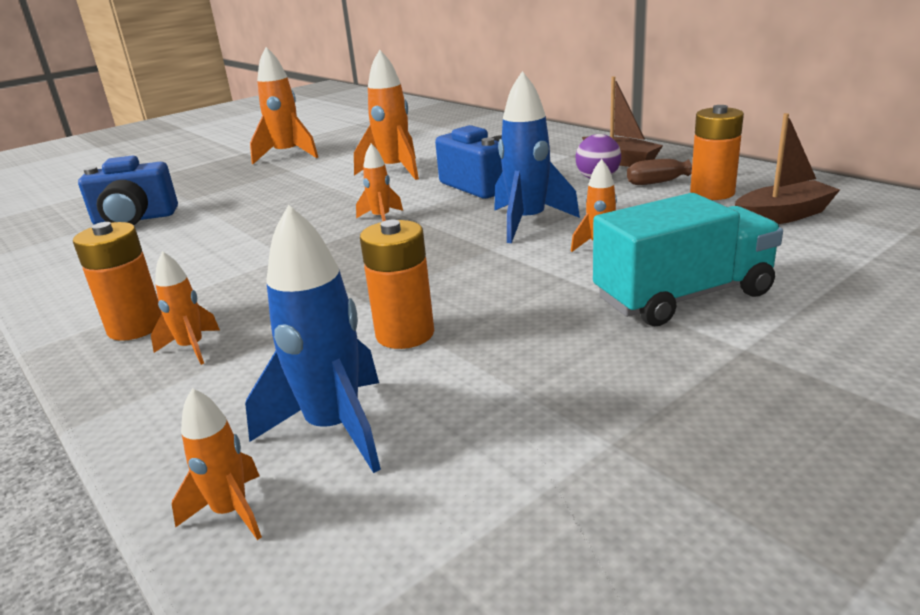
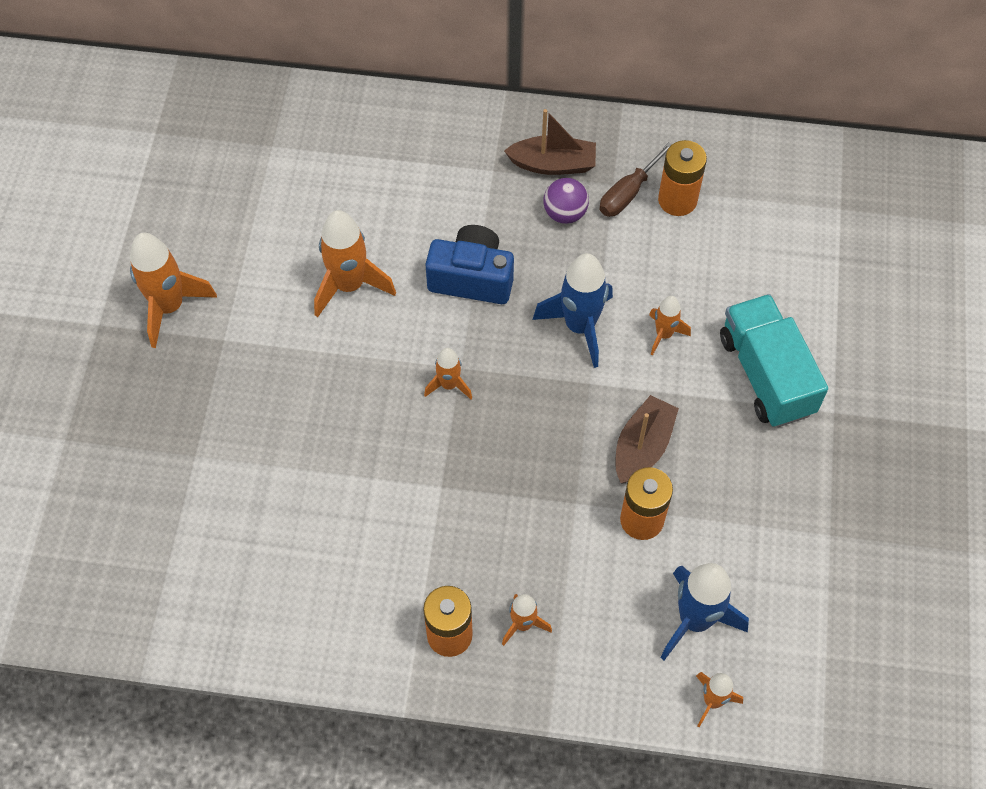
camera: 45 degrees left, 35 degrees up
(135, 219) = (197, 520): blue camera -> none
(683, 296) = (766, 374): turquoise truck -> turquoise truck turned 45 degrees counterclockwise
(782, 216) = (752, 220): brown boat -> brown boat (642, 447)

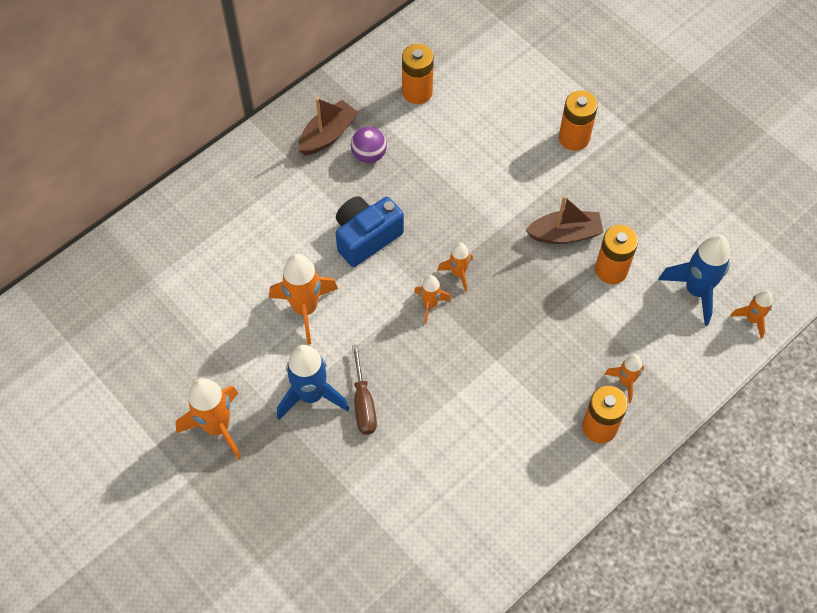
camera: 50 degrees left, 0 degrees up
(580, 326) = (455, 206): blue rocket -> blue rocket (311, 395)
(628, 193) = (387, 112): brown screwdriver -> brown screwdriver (363, 403)
(642, 447) = (565, 234): brown boat -> brown boat turned 105 degrees clockwise
(664, 334) = (501, 167): orange rocket -> orange rocket (458, 273)
(766, 374) = (574, 138): turquoise truck -> orange battery

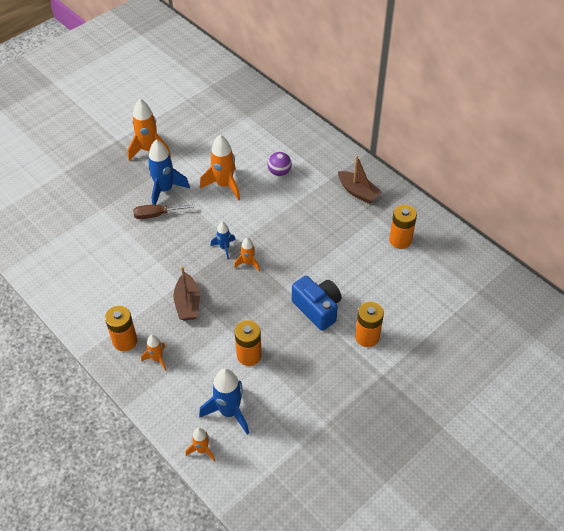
camera: 90 degrees right, 10 degrees down
(366, 237) = (277, 214): blue camera -> blue camera (317, 308)
(369, 155) = (343, 214): purple ball -> purple ball (279, 172)
(430, 305) = (224, 248): orange rocket -> blue rocket
(565, 234) = (280, 327): brown boat -> brown boat (187, 303)

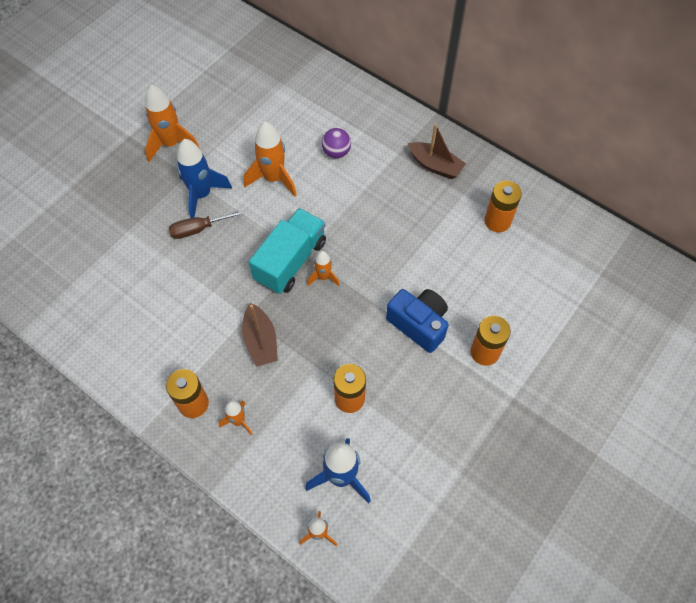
camera: 10 degrees left, 10 degrees up
(224, 248) = (290, 261): blue rocket -> turquoise truck

